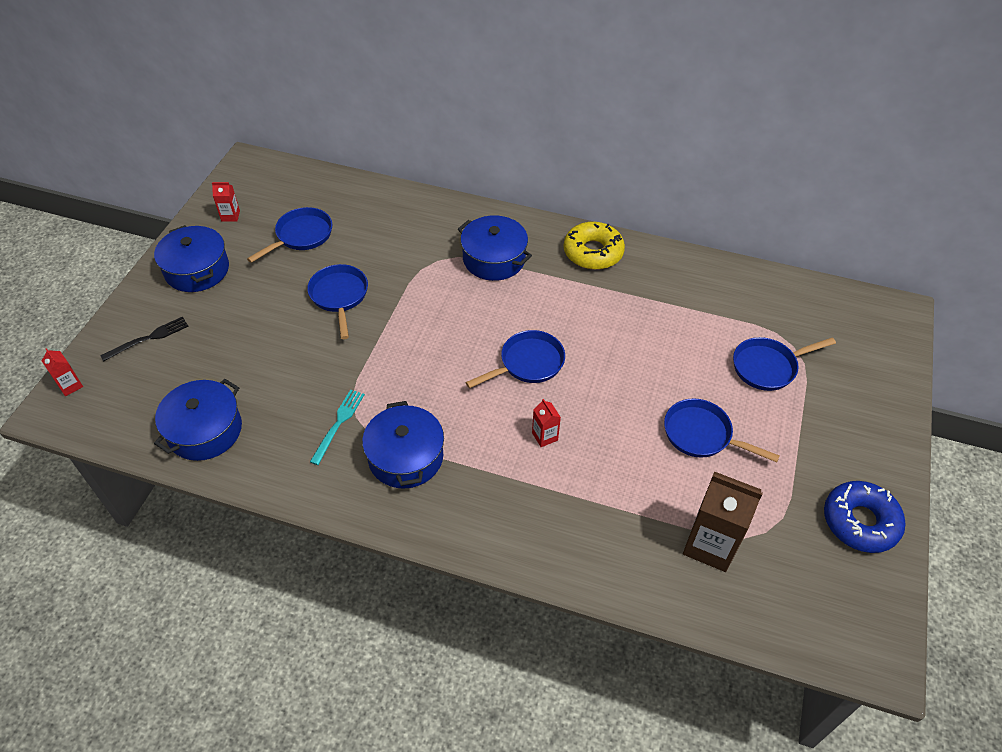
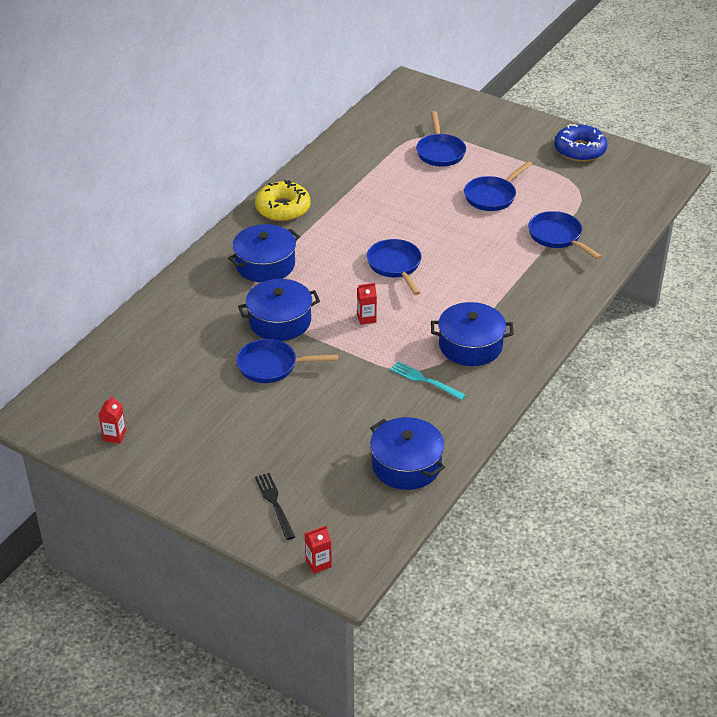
camera: 75 degrees left, 10 degrees down
(197, 270) = (189, 465): blue pot -> blue pot (280, 321)
(301, 236) = (173, 385): blue pan -> blue pan (557, 236)
(544, 436) = (472, 270): red carton -> red carton (366, 318)
(710, 545) = (583, 214): brown carton -> none

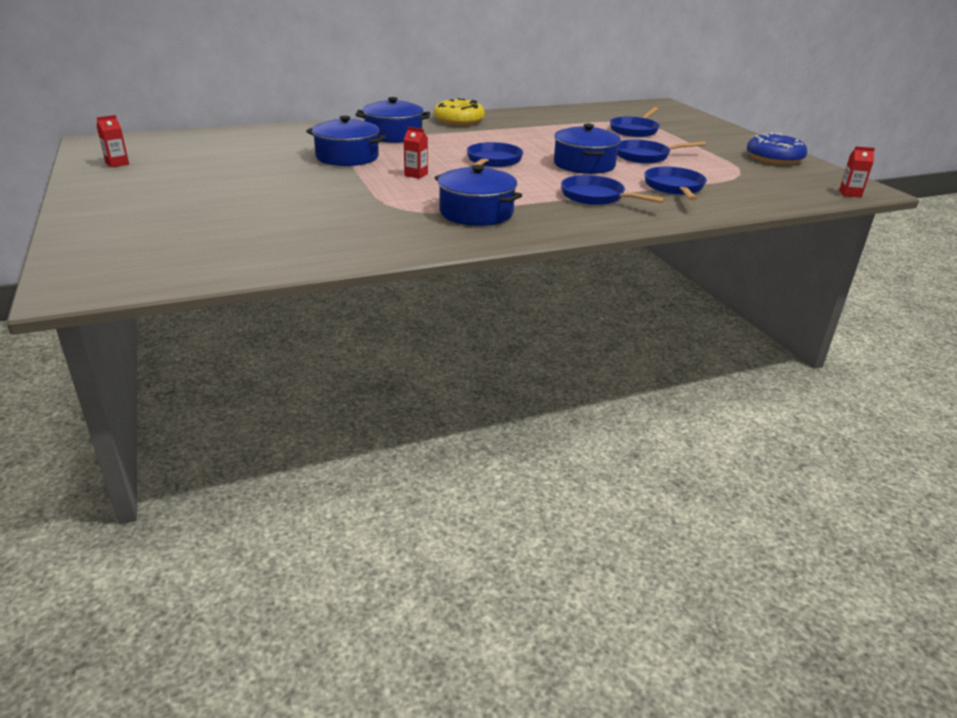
camera: 35 degrees right, 10 degrees down
(271, 366) = (293, 171): blue pan -> blue pan (596, 197)
(274, 503) = (127, 229): black fork -> none
(318, 563) = (69, 273): red carton -> red carton (850, 194)
(406, 465) = (274, 251): blue pot -> blue pot (584, 164)
(424, 380) = (395, 215): turquoise fork -> none

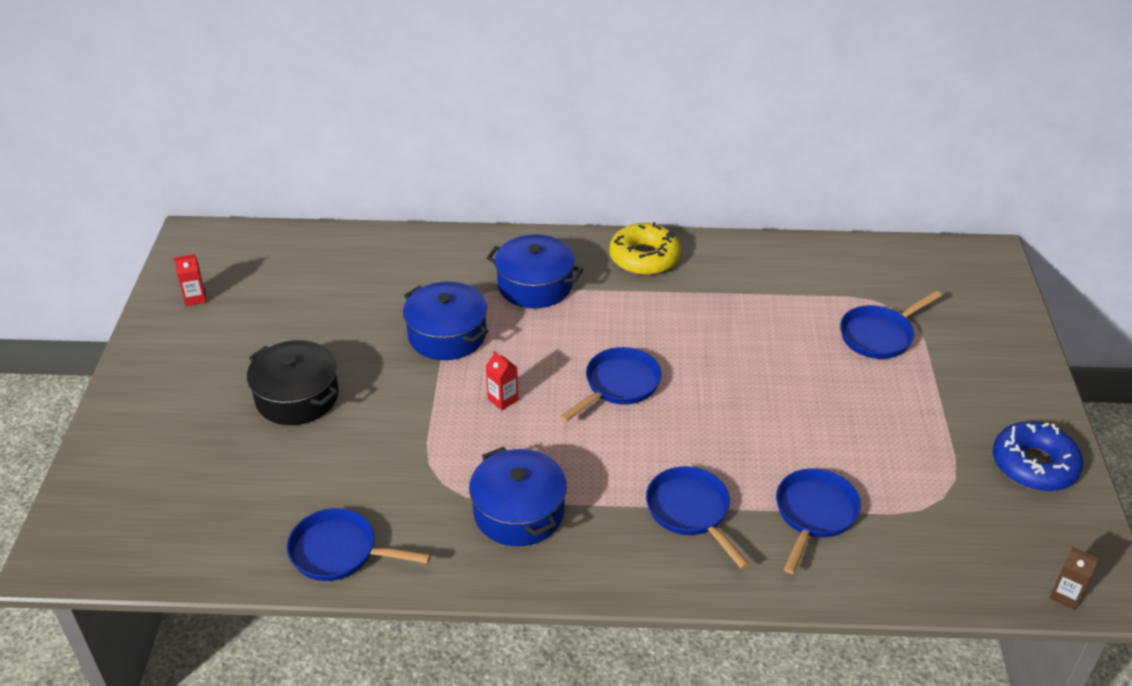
camera: 25 degrees right, 10 degrees up
(247, 191) = (297, 397): none -> black pot
(584, 164) = (734, 421): blue pot -> none
(645, 156) = (838, 417): blue pan -> blue pan (339, 552)
(850, 194) = (1065, 595): red carton -> brown carton

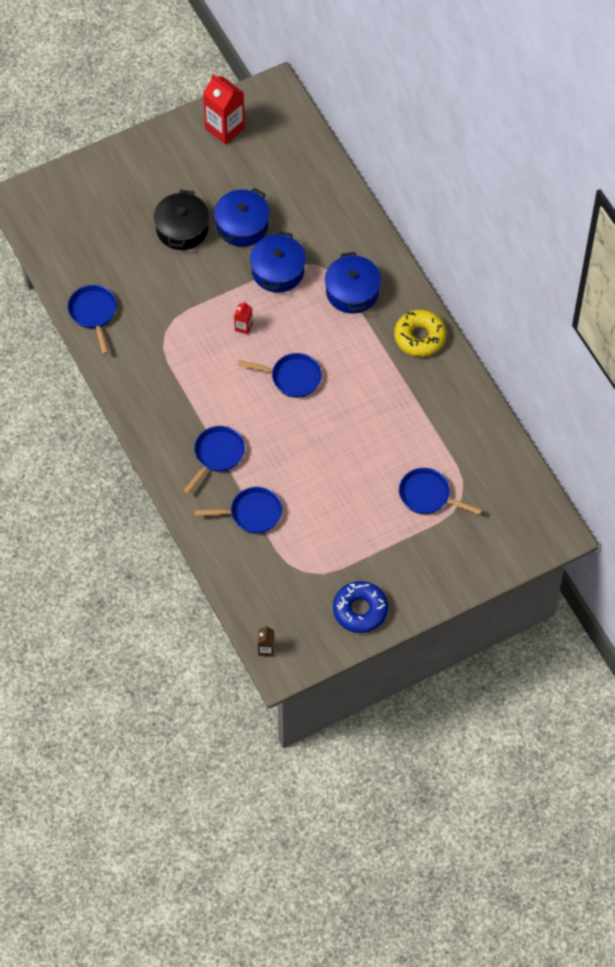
camera: 60 degrees right, 20 degrees up
(195, 298) = (225, 128): red carton -> red carton, size x2.09
(519, 512) = (167, 377): blue pot -> blue pot (242, 225)

